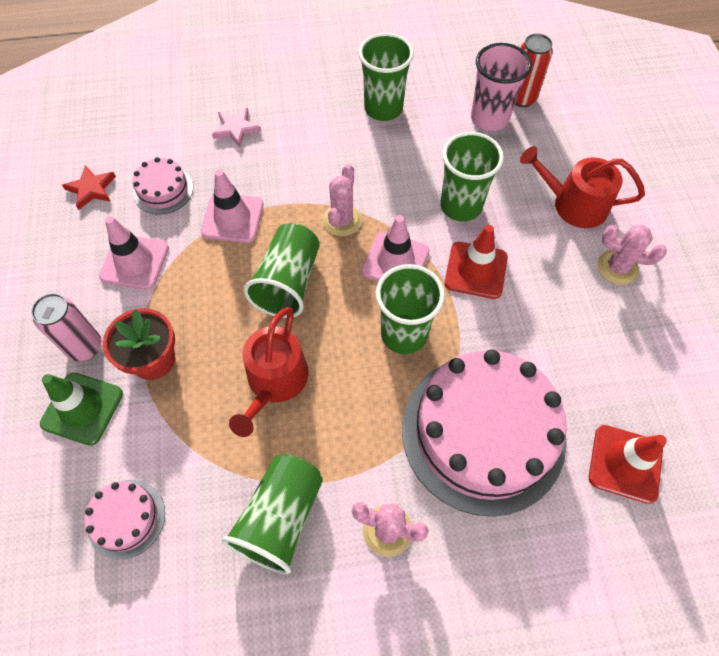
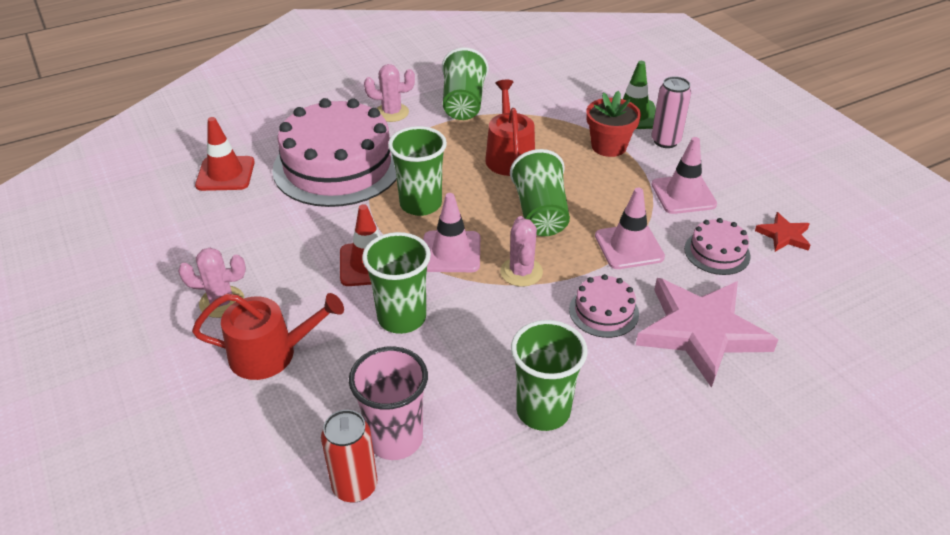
camera: 160 degrees right, 20 degrees down
(126, 518) = (558, 84): pink cake -> pink cake (603, 311)
(236, 129) = (701, 332): pink star -> pink star, size x2.19

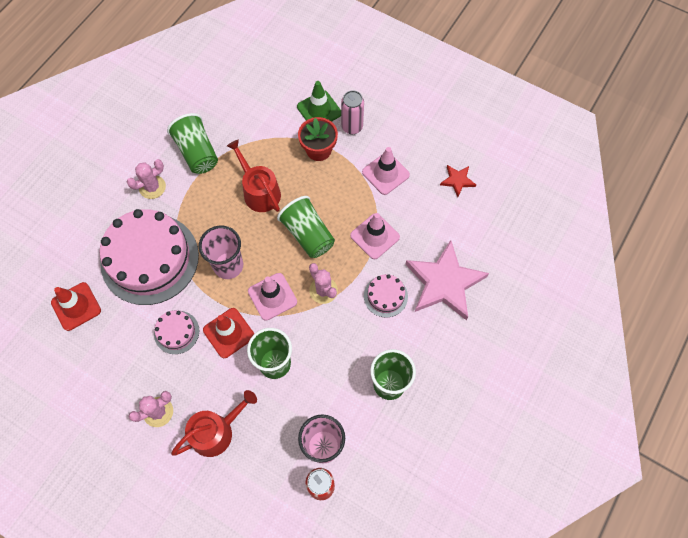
camera: 30 degrees left, 25 degrees up
(420, 204) = (228, 265): green cup -> pink cup
(717, 252) = (426, 215): pink cake -> pink cake (176, 332)

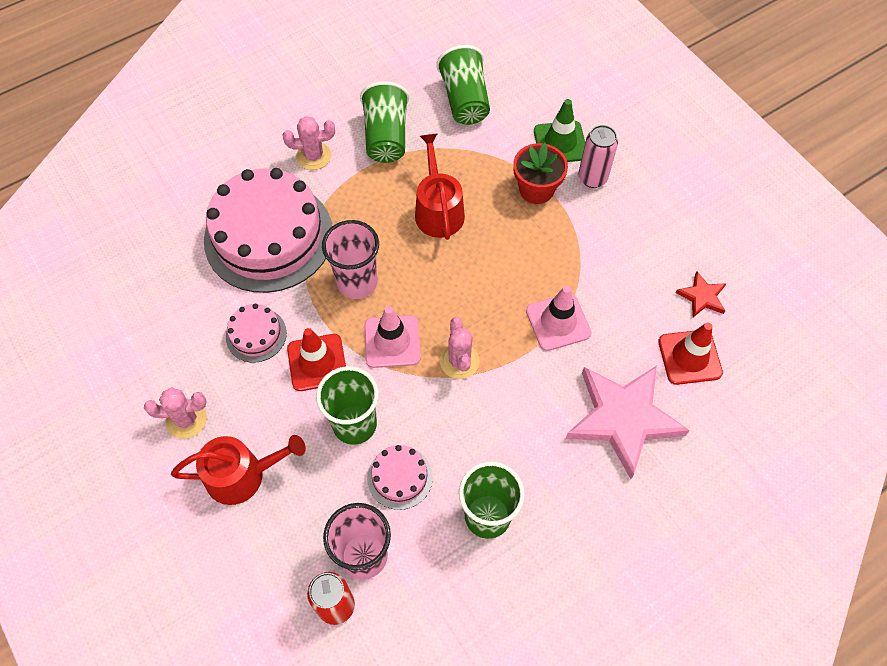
camera: 25 degrees right, 5 degrees down
(76, 306) = (158, 256): red traffic cone -> red traffic cone (689, 357)
(308, 234) = (473, 285): green cup -> green cup (465, 100)
(385, 173) = (609, 250): pink traffic cone -> none
(385, 296) = (536, 402): pink cake -> pink cake (400, 477)

